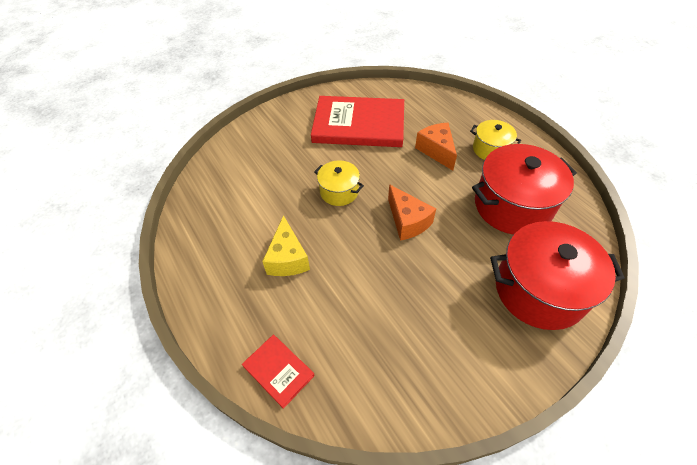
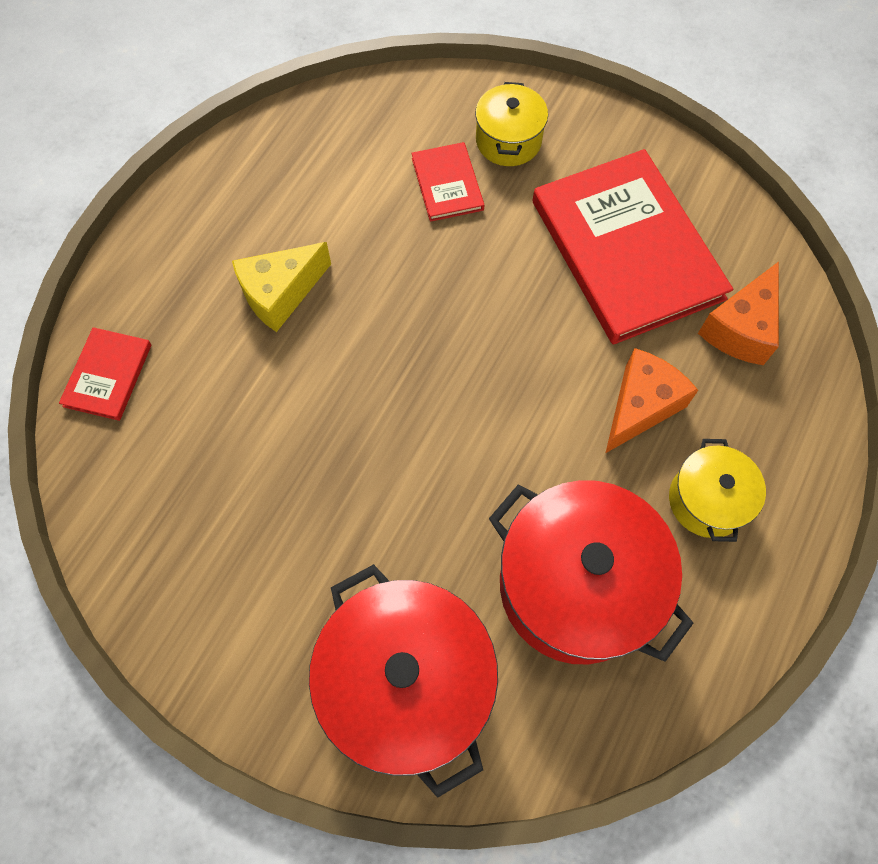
camera: 60 degrees right, 15 degrees up
(278, 167) = (447, 184): none -> red book
(339, 192) = (446, 296): yellow pot -> yellow pot (508, 140)
(407, 221) = (441, 426): orange cheese -> orange cheese (740, 328)

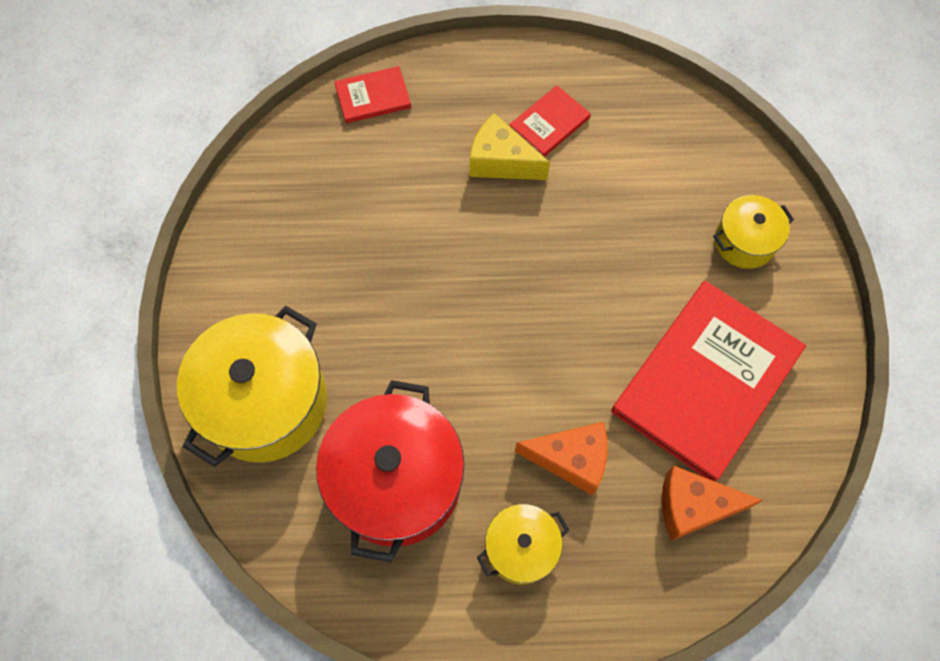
camera: 60 degrees right, 0 degrees up
(407, 683) = (265, 402): red pot -> yellow pot
(447, 184) = (671, 219): red book -> red book (549, 123)

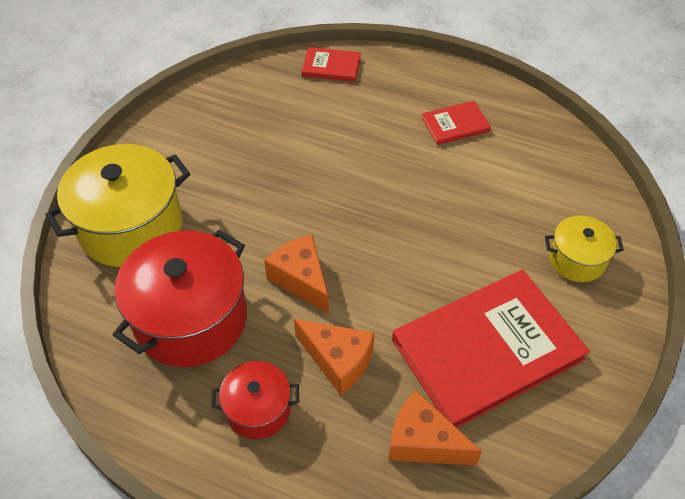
camera: 25 degrees right, 15 degrees down
(486, 385) = (301, 279): none -> orange cheese
(501, 161) = (403, 136): yellow cheese -> none
(521, 548) = (258, 409): yellow pot -> red pot

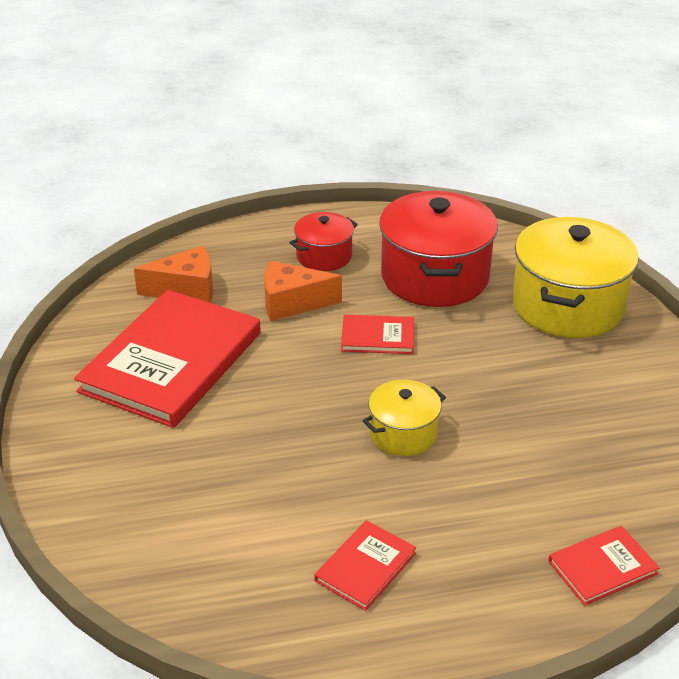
camera: 145 degrees right, 15 degrees down
(301, 279) = (377, 337): orange cheese -> red book
(576, 260) = (121, 474): yellow pot -> yellow pot (403, 433)

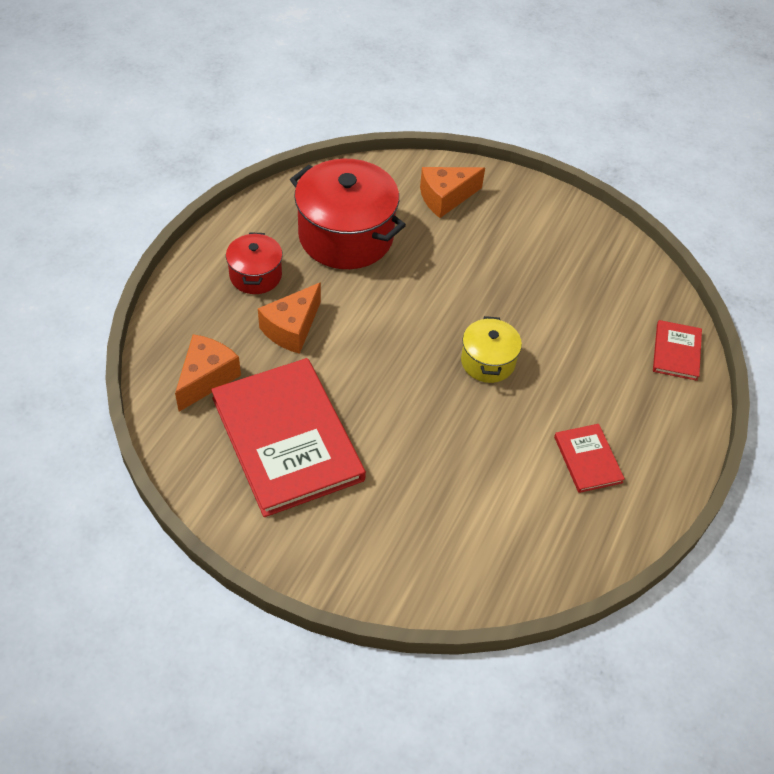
camera: 55 degrees left, 15 degrees up
(377, 337) = (379, 309): red book -> none
(567, 305) = (445, 198): yellow pot -> orange cheese

